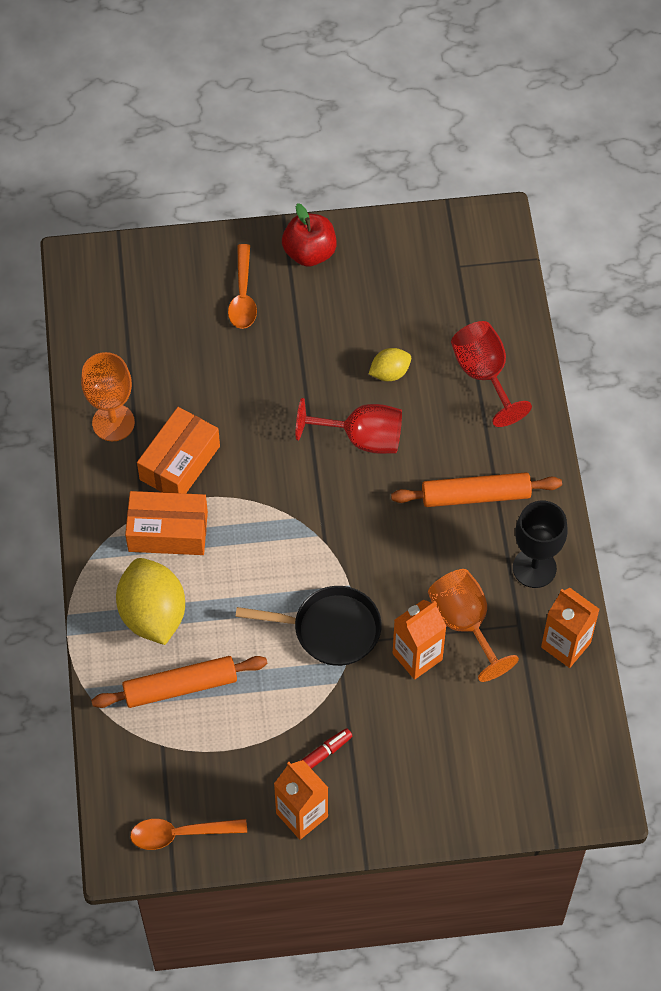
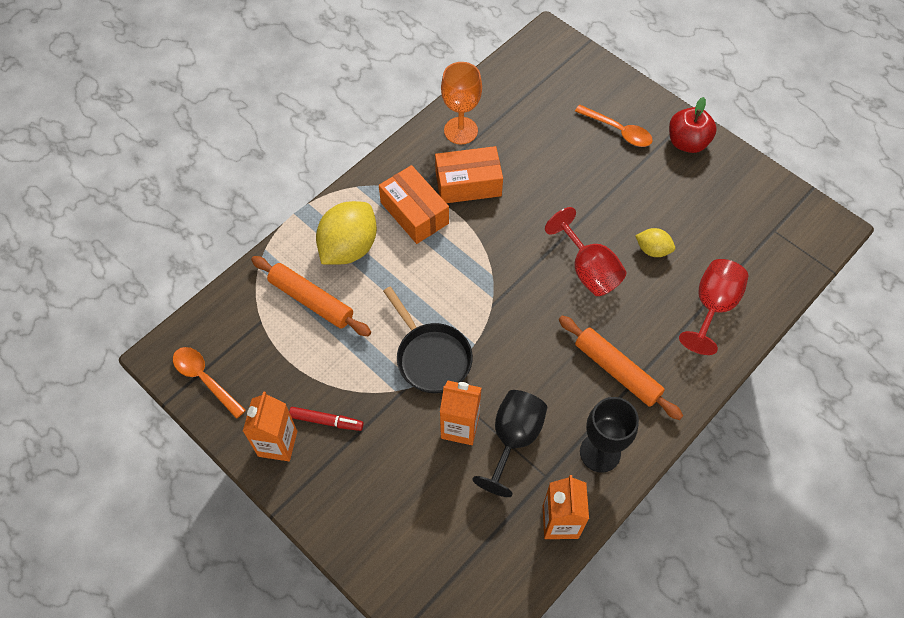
camera: 50 degrees right, 0 degrees up
(243, 295) = (618, 131): orange spoon -> orange spoon turned 105 degrees counterclockwise
(465, 624) = (513, 439): orange goblet -> black goblet

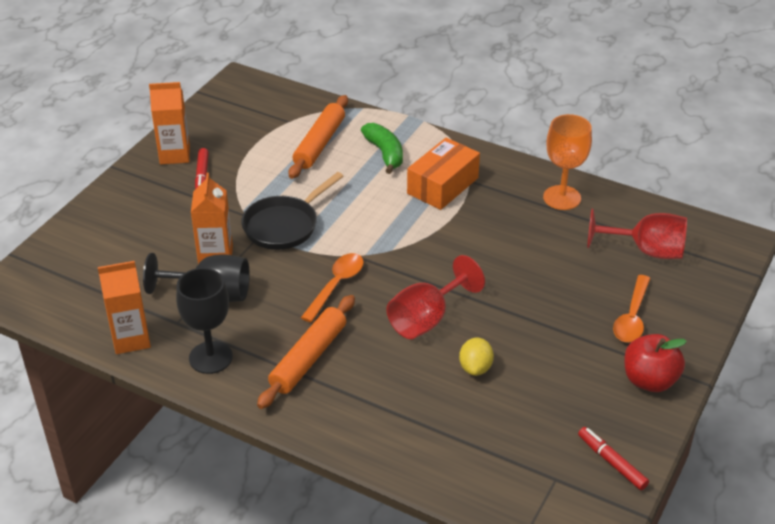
camera: 75 degrees right, 20 degrees down
(205, 379) = (224, 105): orange spoon -> orange spoon (336, 285)
(349, 247) = (384, 153): yellow lemon -> green banana
(468, 184) = (496, 214): orange box -> none
(712, 307) = (418, 429): red goblet -> red goblet (645, 251)
(763, 191) = (612, 462): none -> red marker

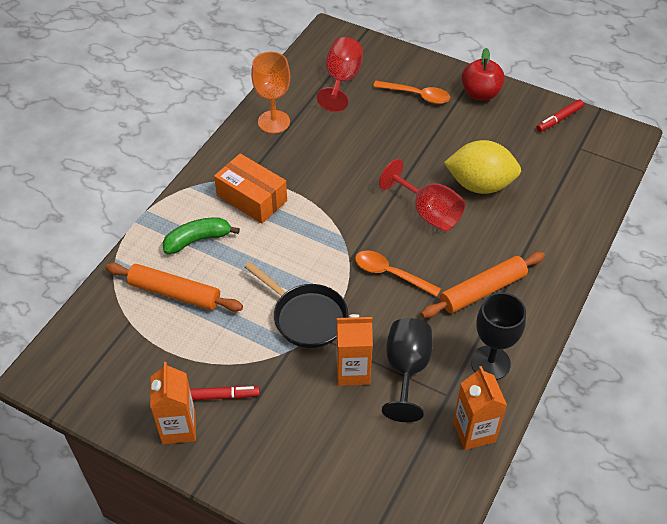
camera: 90 degrees left, 10 degrees up
(309, 358) = (482, 290): orange rolling pin -> orange rolling pin turned 60 degrees counterclockwise
(475, 368) = (480, 185): yellow lemon -> yellow lemon, size x1.95

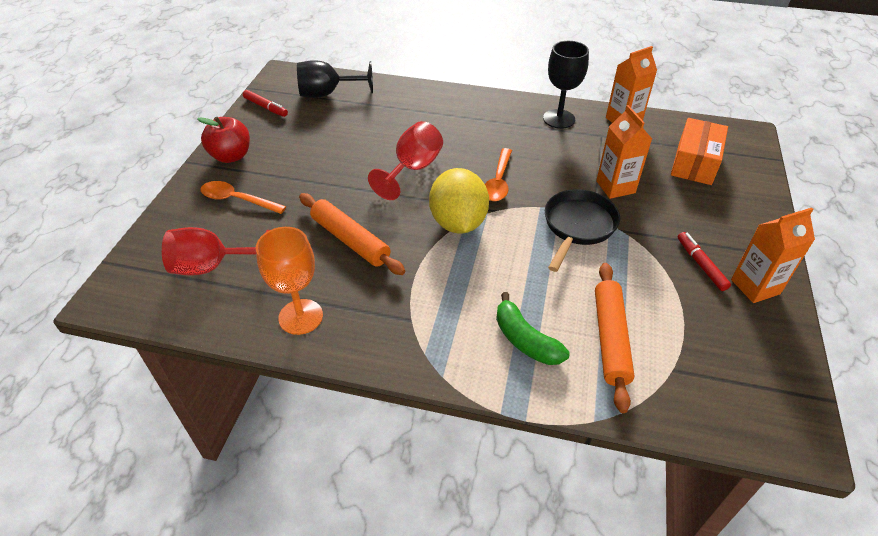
camera: 105 degrees left, 5 degrees down
(252, 198) = (440, 306): orange box -> orange box (694, 163)
(406, 370) = (594, 158): black goblet -> black goblet (328, 93)
(416, 95) = (237, 200): orange spoon -> orange spoon turned 75 degrees counterclockwise
(480, 185) = (365, 143): yellow lemon -> yellow lemon (458, 222)
(482, 290) = (490, 129): orange rolling pin -> orange rolling pin (350, 240)

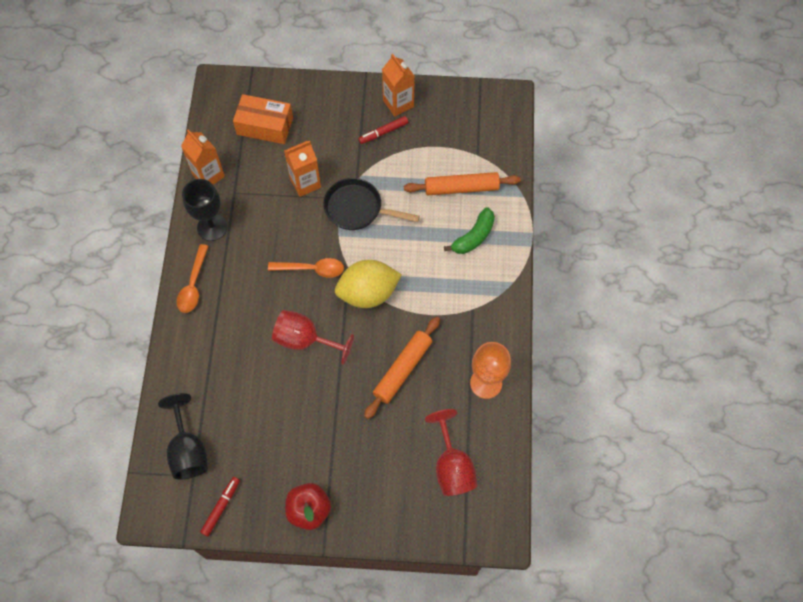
camera: 100 degrees left, 20 degrees up
(237, 200) = (370, 478): orange spoon -> orange spoon (193, 285)

